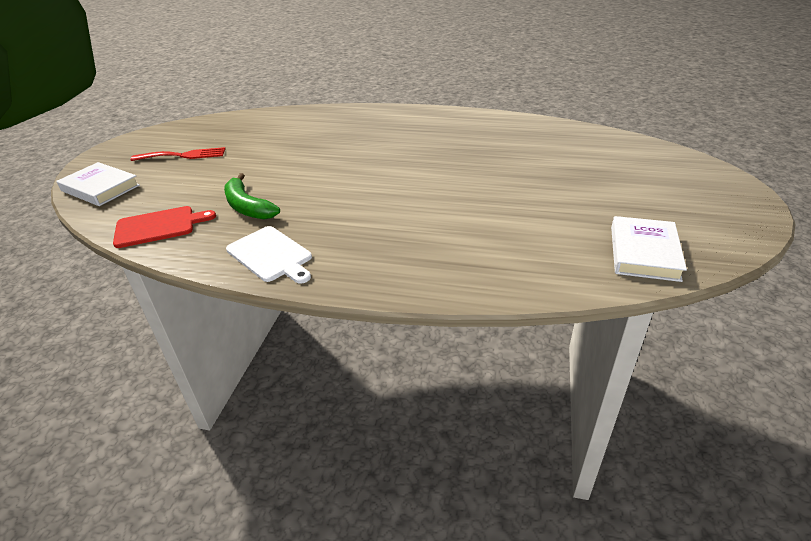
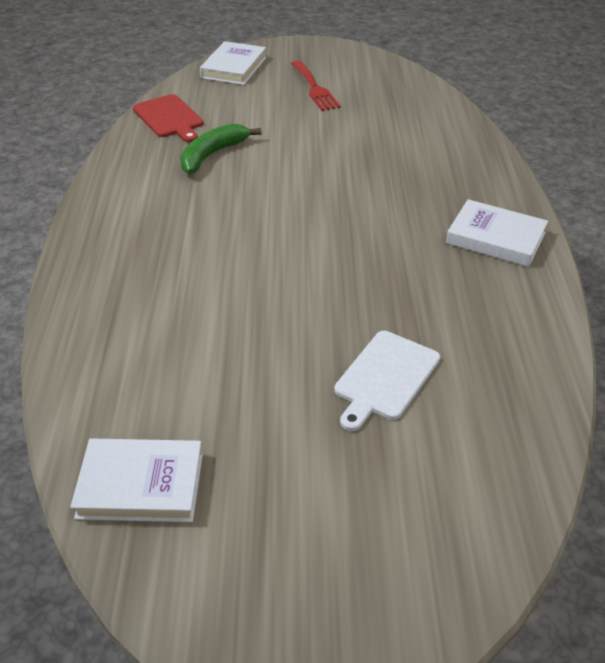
camera: 75 degrees right, 5 degrees up
(271, 255) = (124, 190): white cutting board -> white cutting board (385, 377)
(421, 120) = (495, 238): none -> white book

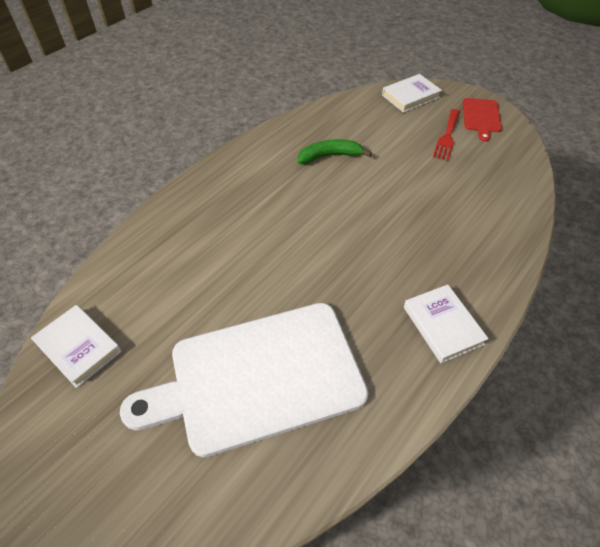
camera: 40 degrees right, 10 degrees up
(169, 118) = (333, 116): red cutting board -> red cutting board (481, 117)
(385, 377) = (258, 377): white cutting board -> white cutting board, size x2.31

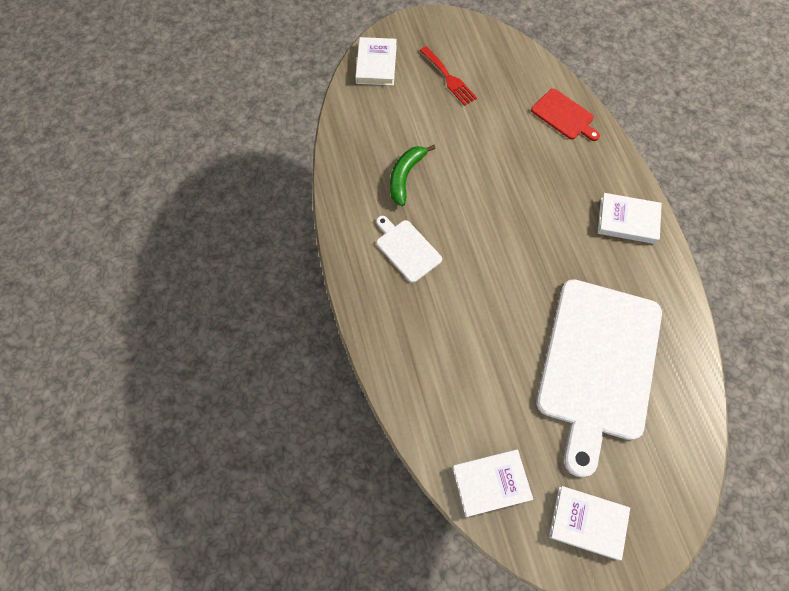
camera: 55 degrees left, 15 degrees up
(74, 452) = (587, 522): none -> white book
(265, 187) = (407, 249): none -> white cutting board
(481, 117) = (444, 37): red cutting board -> red cutting board (564, 116)

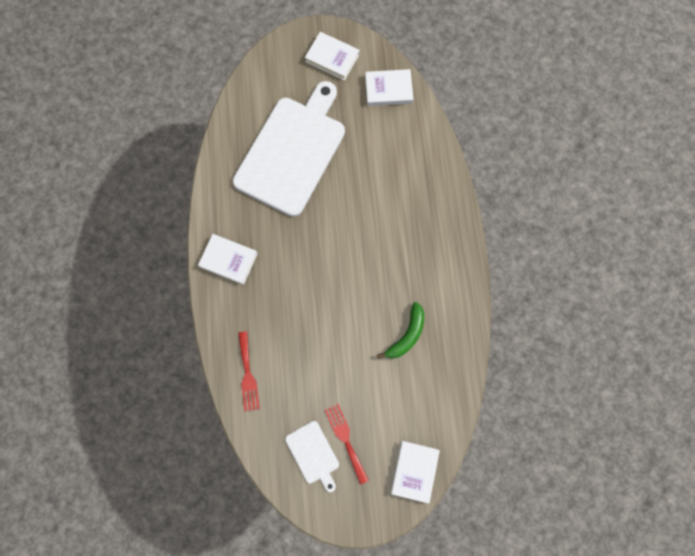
camera: 170 degrees left, 10 degrees up
(407, 249) = (416, 266): white cutting board -> white cutting board (313, 454)
(564, 116) = (247, 375): red cutting board -> red fork

